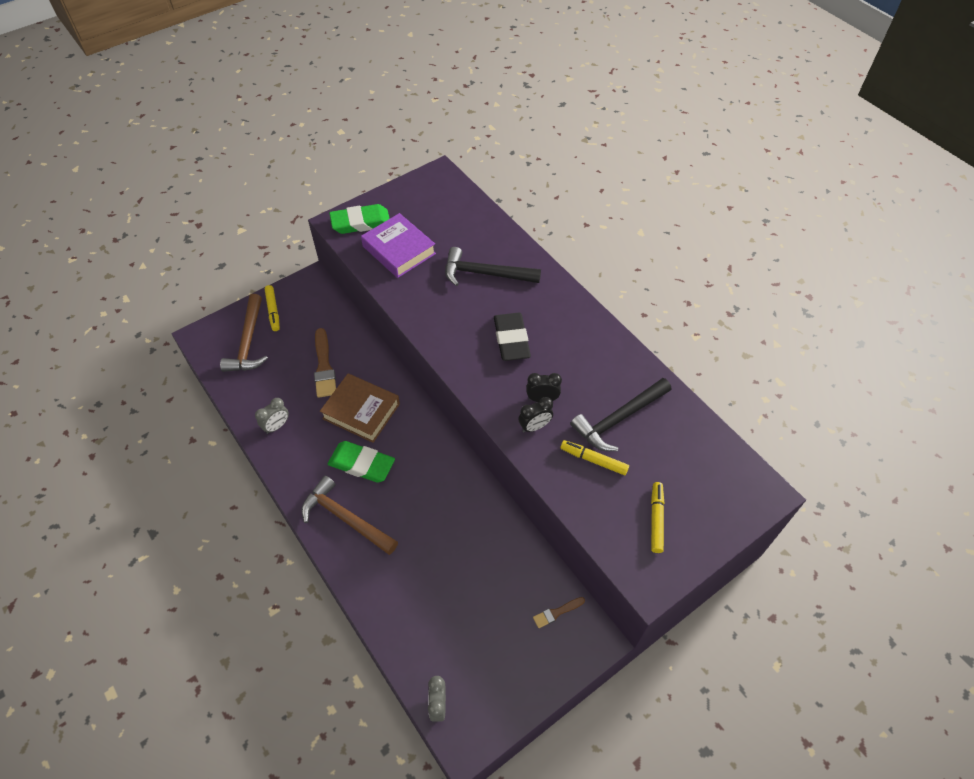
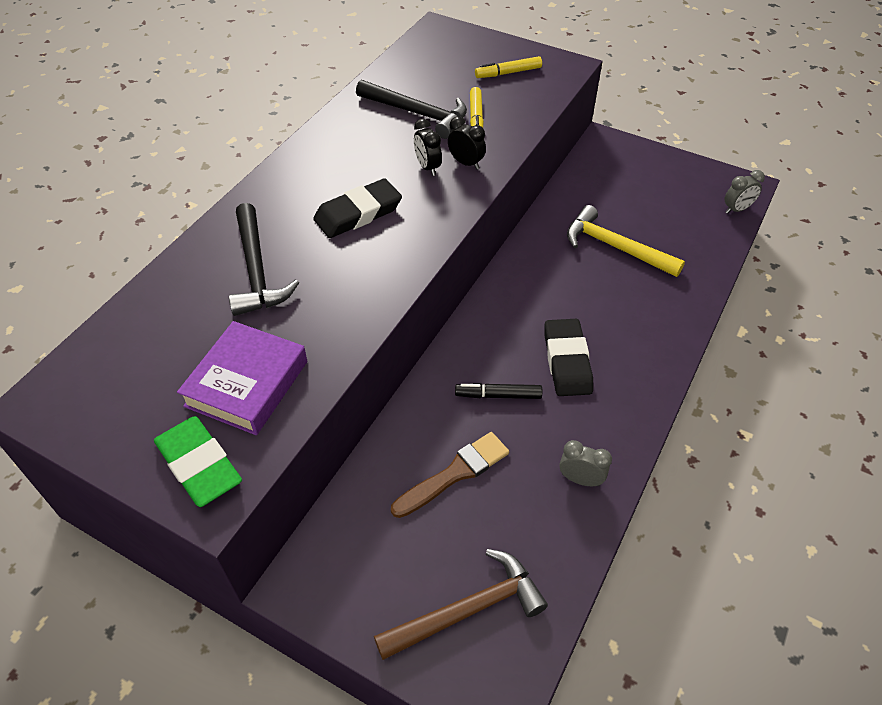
camera: 115 degrees left, 5 degrees down
(273, 311) = (387, 610): yellow marker -> none
(345, 518) = (639, 345): brown hammer -> none
(361, 411) = (498, 395): brown book -> black marker
(361, 464) = (567, 361): green eraser -> black eraser
(448, 561) = (615, 247): none -> yellow hammer
(557, 612) = (601, 166): brown brush -> none

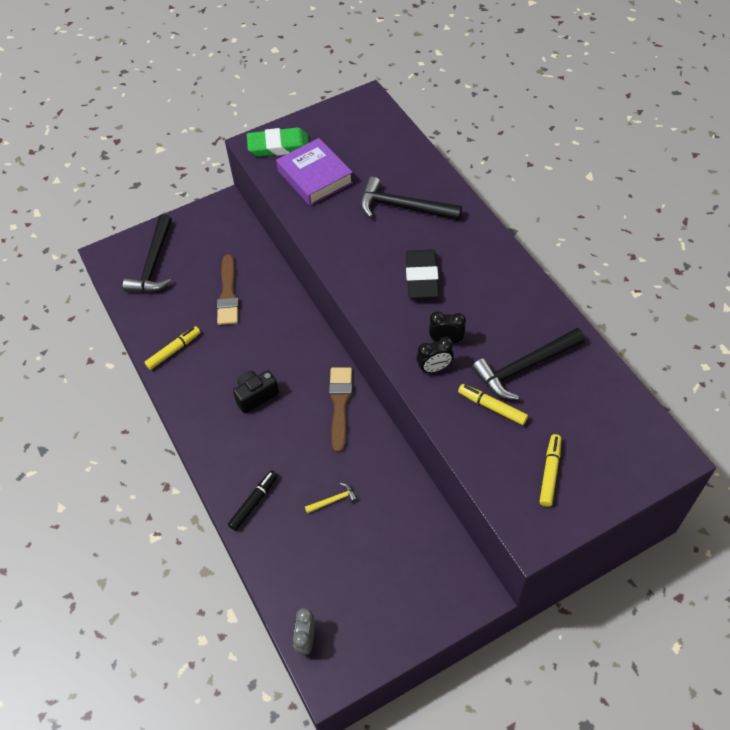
camera: 125 degrees right, 5 degrees up
(468, 610) = (153, 263): brown hammer -> black hammer
(498, 395) = (261, 342): black marker -> black marker (254, 502)
(517, 288) = (340, 404): none -> brown brush
(567, 361) = (256, 395): black eraser -> black camera
(580, 479) = (174, 350): grey clock -> yellow marker
(615, 247) = (333, 500): yellow hammer -> yellow hammer, size x0.45

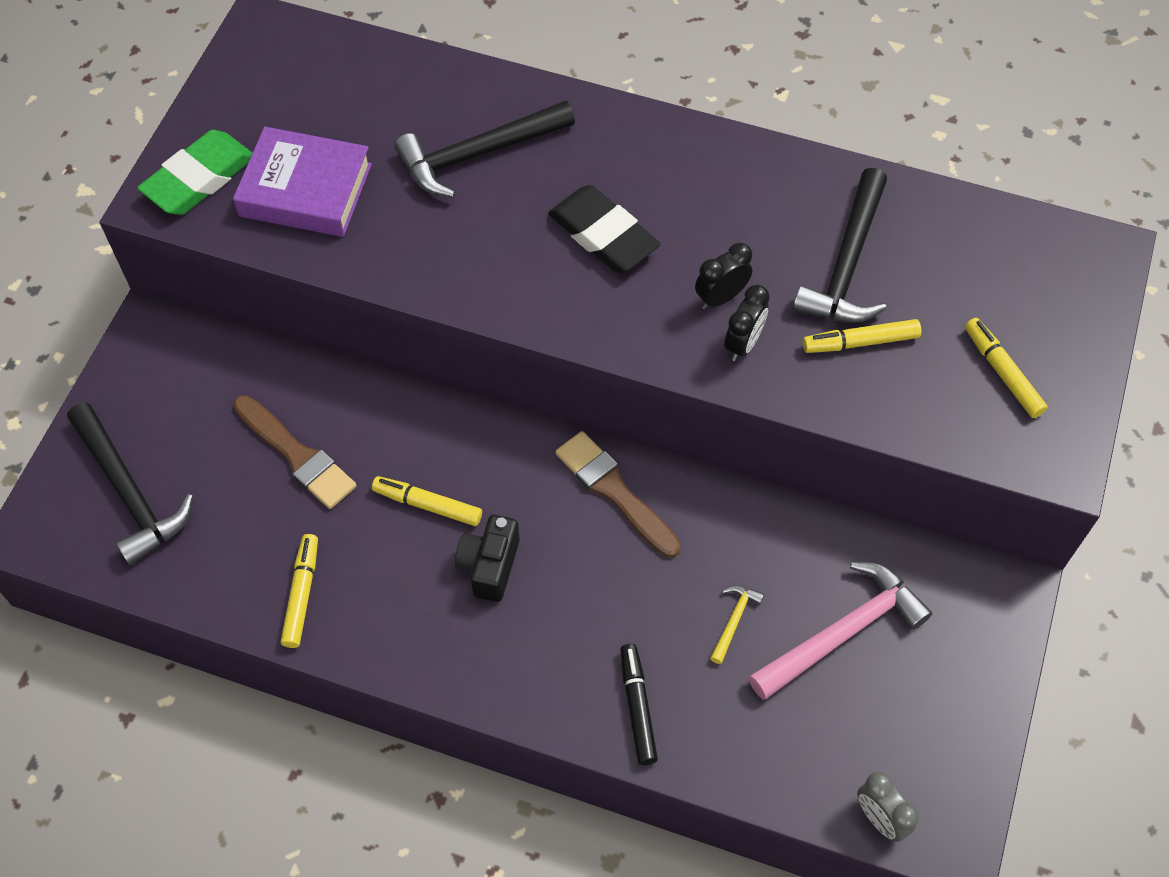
camera: 45 degrees left, 5 degrees up
(257, 352) = (428, 505): none -> yellow marker
(376, 545) = (842, 633): none -> pink hammer

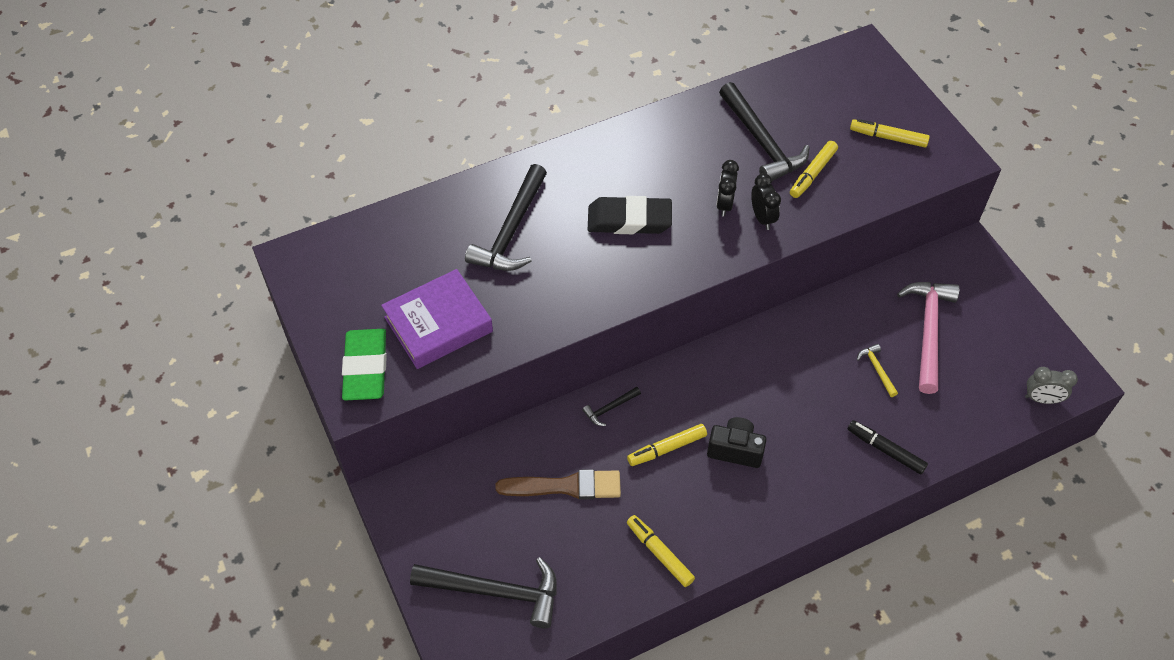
camera: 45 degrees left, 5 degrees down
(422, 419) = (609, 408): none -> black hammer
(489, 566) = (735, 450): black camera -> black camera turned 135 degrees clockwise
(614, 491) = (749, 359): brown brush -> none

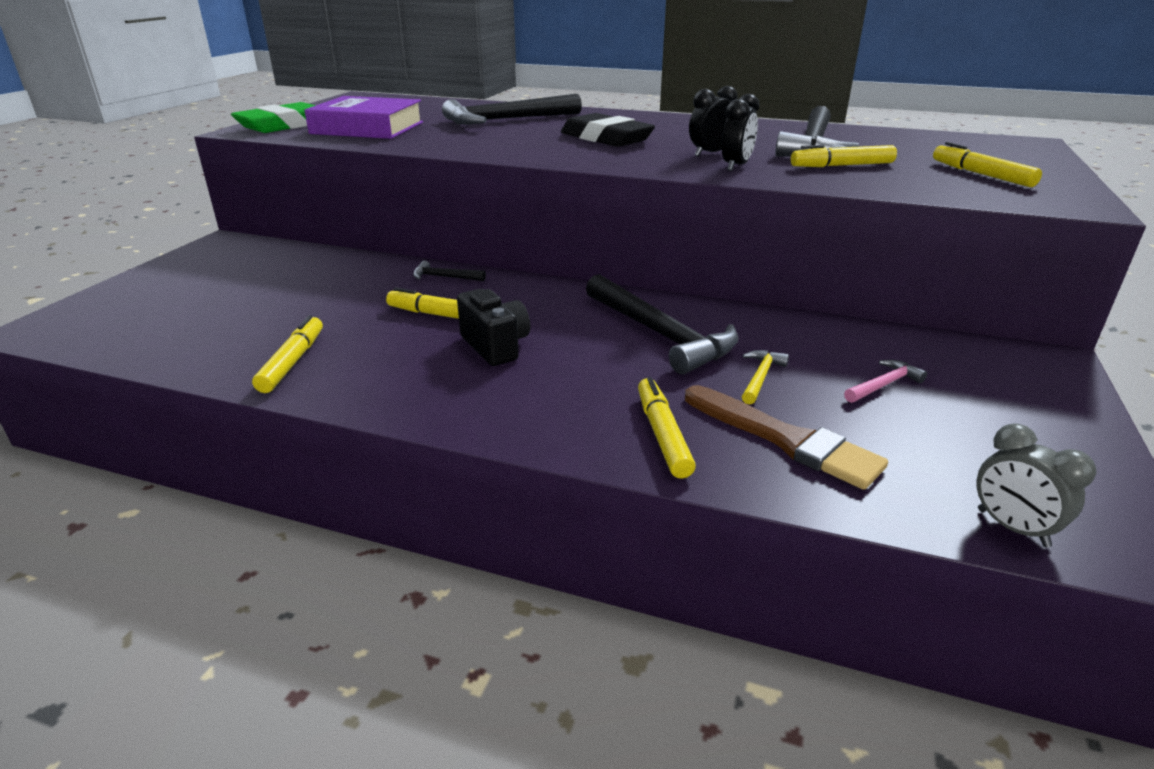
camera: 45 degrees right, 25 degrees down
(495, 592) = (151, 309): black hammer -> black hammer (660, 334)
(565, 486) = (322, 292): brown brush -> brown brush (785, 439)
(885, 450) = (663, 435): black marker -> yellow marker
(928, 331) = (884, 385): pink hammer -> pink hammer, size x0.45

